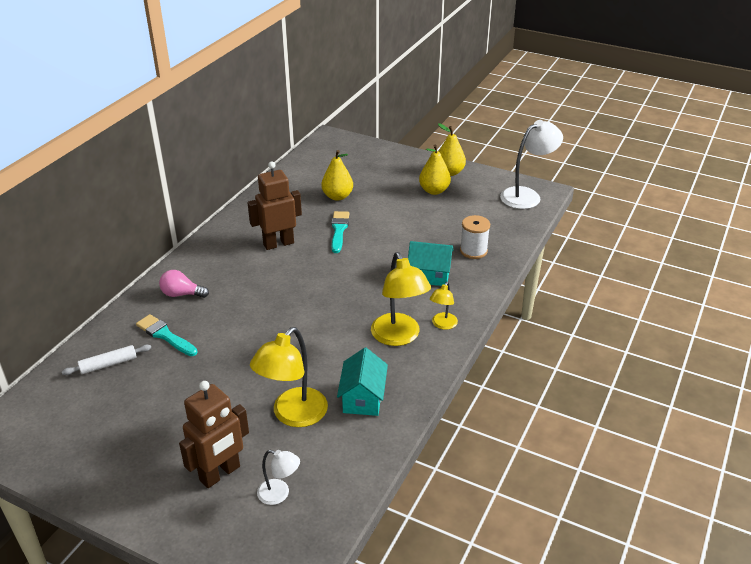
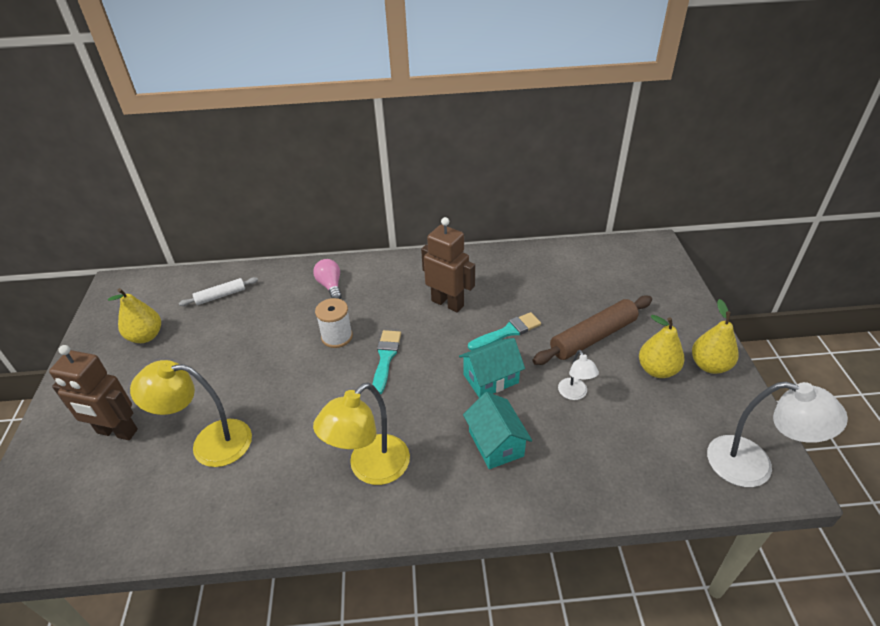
camera: 60 degrees right, 5 degrees up
(108, 364) = (220, 296): white rolling pin -> white rolling pin turned 60 degrees counterclockwise
(165, 335) = (272, 305): turquoise brush -> turquoise brush (386, 358)
(279, 494) = (102, 487): white lamp -> white lamp (574, 394)
(337, 196) = (561, 302): yellow pear -> yellow pear (146, 336)
(363, 398) = (258, 485): turquoise house -> turquoise house (491, 379)
(383, 199) = (593, 337): none -> brown rolling pin
(442, 325) = (417, 499): yellow lamp -> none
(473, 251) = (578, 463): white spool -> white spool (337, 337)

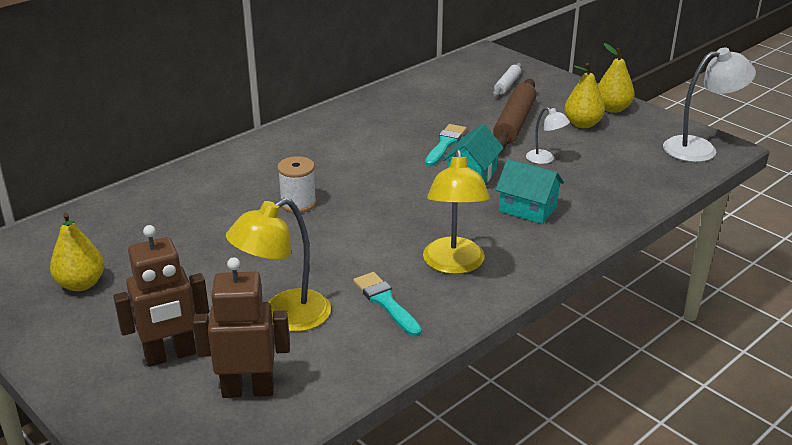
camera: 40 degrees left, 10 degrees down
(220, 296) = (121, 223): white rolling pin -> white rolling pin (507, 84)
(330, 286) = (235, 173): pink light bulb -> none
(386, 358) = (366, 199): turquoise brush -> turquoise brush (386, 302)
(447, 303) = (368, 145): brown robot -> brown robot (248, 390)

